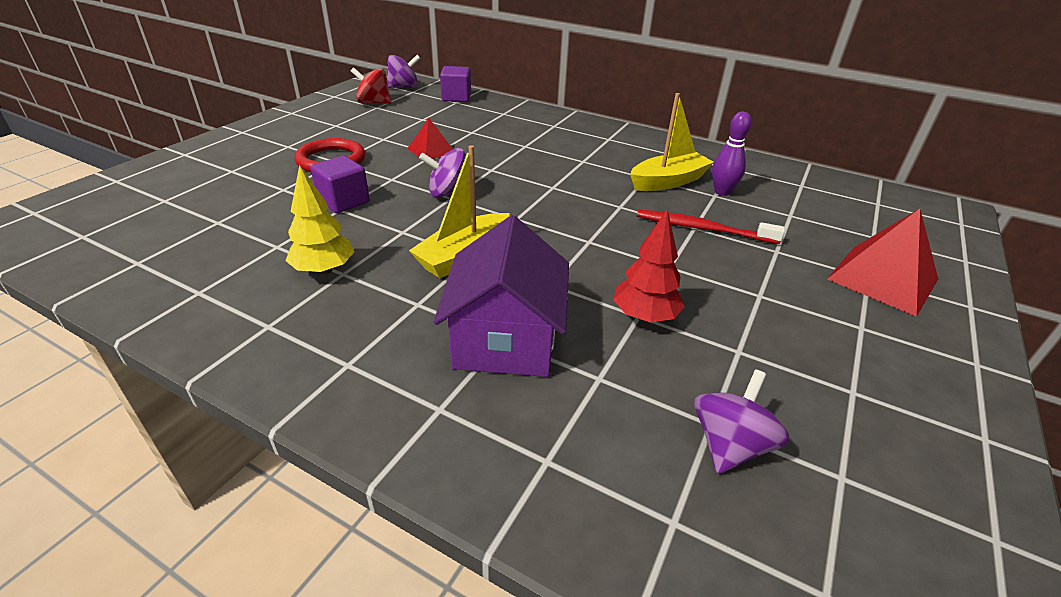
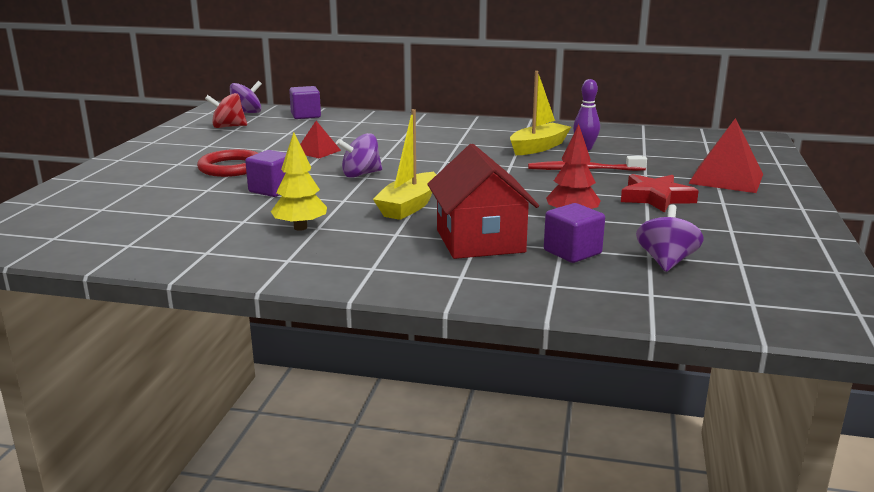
camera: 15 degrees left, 15 degrees down
(505, 339) = (480, 241): purple house -> red house
(609, 391) = (572, 252): none -> purple cube
(772, 300) = (656, 198): none -> red star

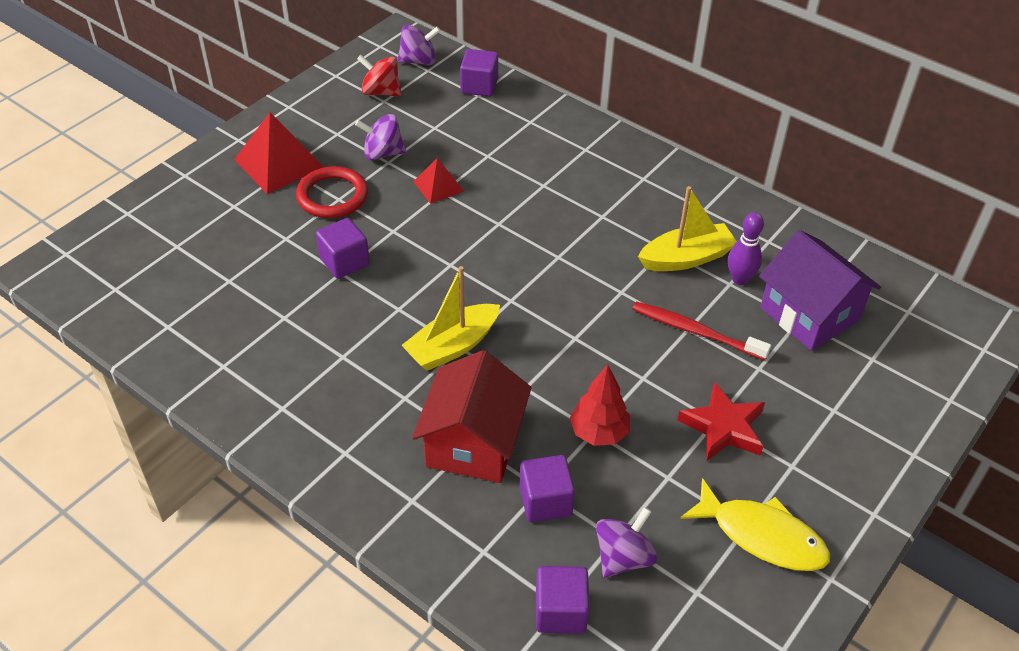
camera: 25 degrees right, 25 degrees up
(300, 227) = (326, 351): yellow tree -> none
(360, 174) = (449, 257): purple spinning top -> purple spinning top (382, 153)
(647, 152) = (809, 314): none -> purple house
(655, 296) = (560, 611): none -> purple cube
(726, 178) = (847, 414): red pyramid -> red pyramid (279, 163)
(747, 231) = (761, 535): none -> yellow fish

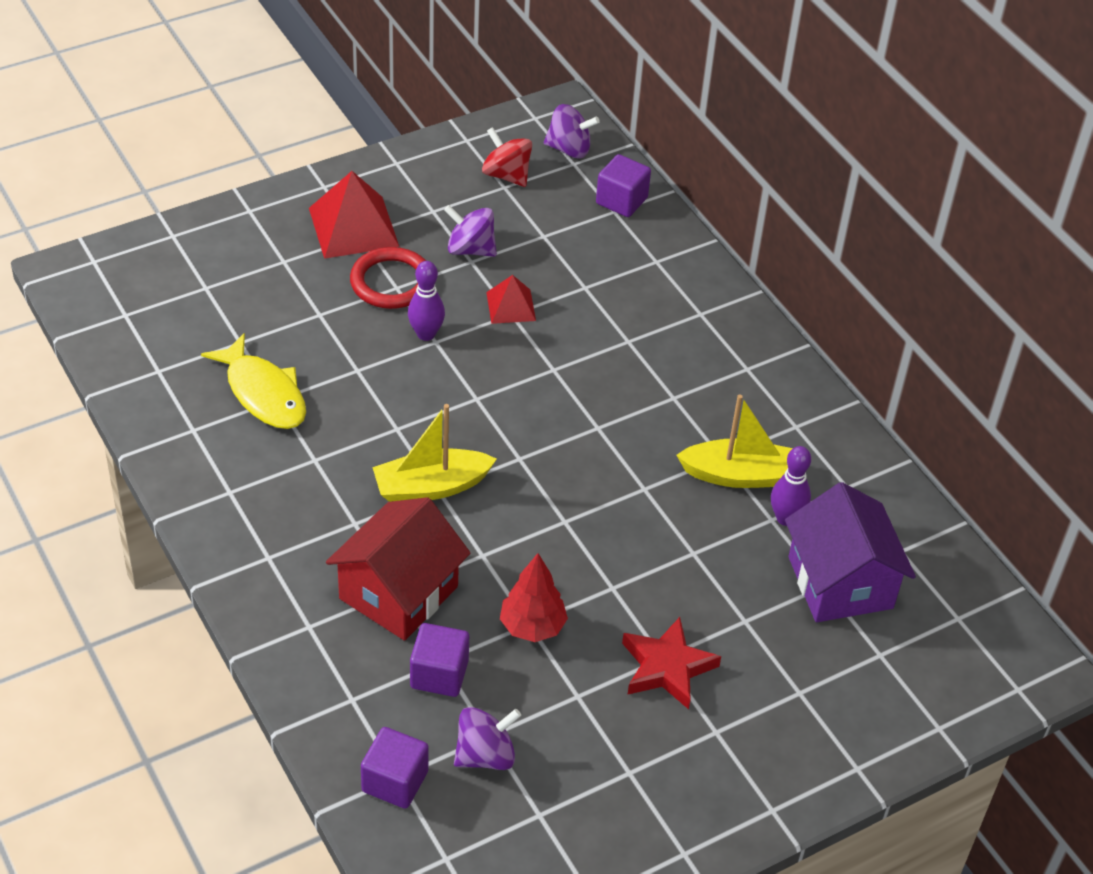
camera: 20 degrees right, 0 degrees up
(344, 262) = (367, 359): purple cube -> none
(382, 227) = (426, 334): none -> purple bowling pin
(695, 331) = (699, 558): red toothbrush -> none
(761, 535) = (639, 787): yellow fish -> yellow fish (263, 393)

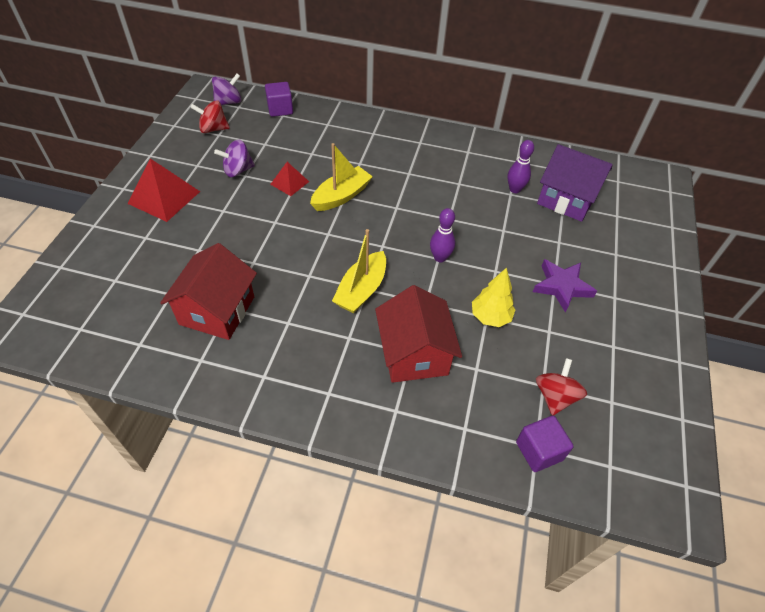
camera: 45 degrees left, 5 degrees up
(263, 393) = (217, 310): yellow fish -> red house
(391, 282) = (217, 210): red ring -> none
(426, 334) = (266, 222): purple bowling pin -> purple bowling pin (440, 257)
(439, 674) = (484, 376): purple cube -> none
(485, 755) = (555, 396): purple spinning top -> red spinning top
(532, 627) = (490, 317): red tree -> yellow tree
(667, 668) = (562, 287): red star -> purple star
(739, 475) = (476, 185): yellow boat -> yellow boat (341, 196)

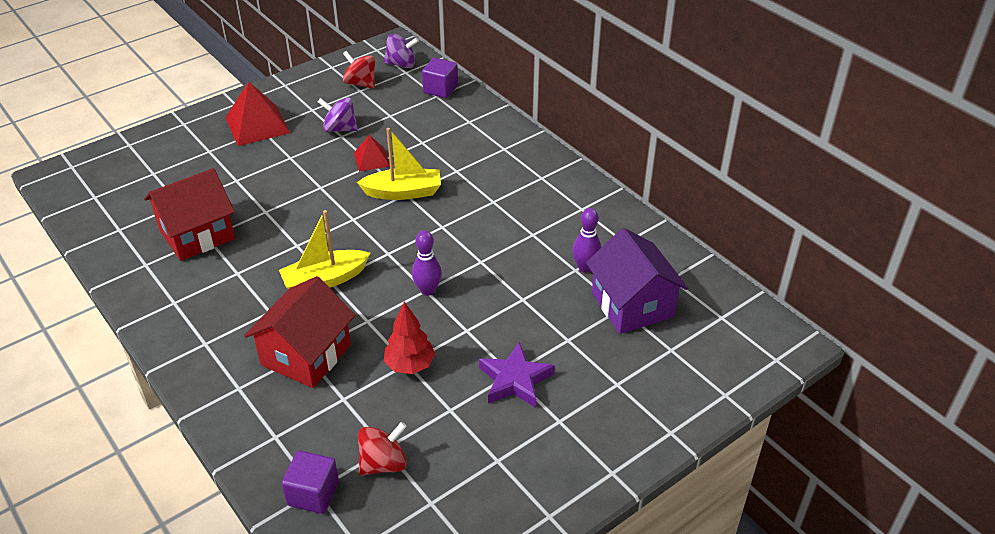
camera: 40 degrees right, 10 degrees down
(490, 317) = (410, 365): yellow tree -> red tree

